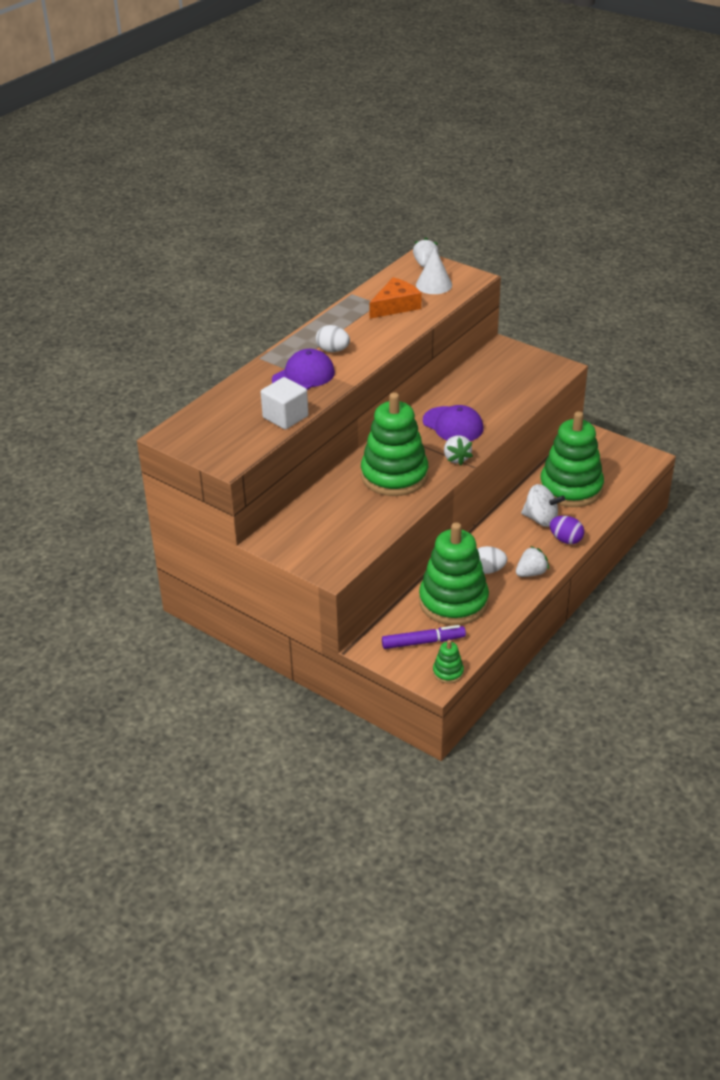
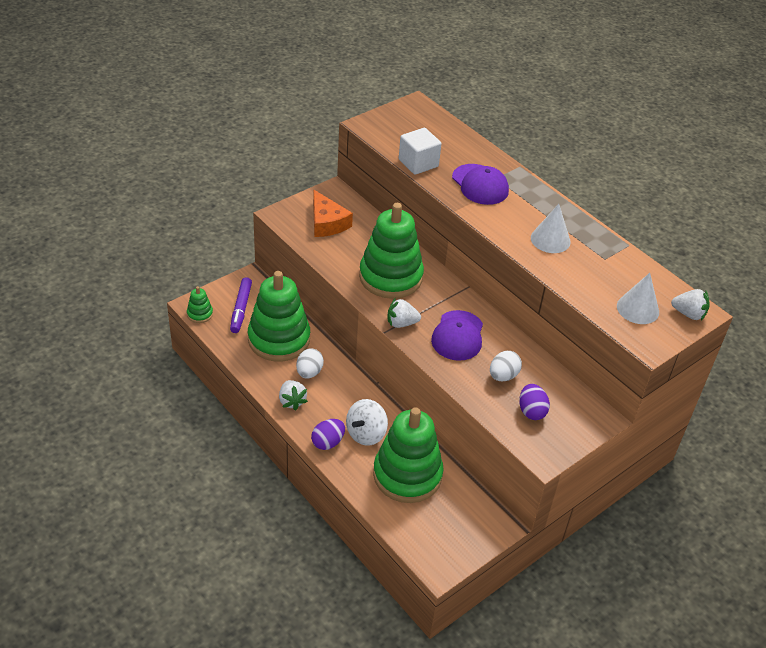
camera: 100 degrees right, 5 degrees up
(333, 350) = (519, 210): white egg -> white egg (503, 376)
(368, 331) = (550, 239): none -> white cone
(396, 306) = (596, 269): orange cheese -> orange cheese (327, 223)
(453, 425) = (458, 336): purple cap -> purple cap turned 45 degrees counterclockwise
(518, 378) = (531, 411): none -> purple egg

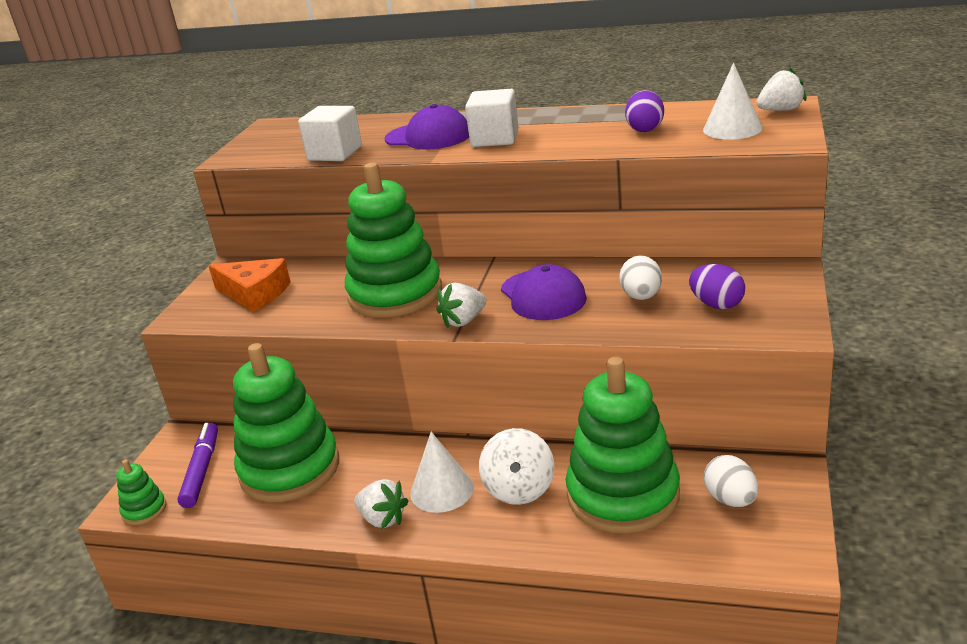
camera: 30 degrees left, 15 degrees down
(241, 309) = (201, 471): purple marker -> purple marker turned 150 degrees counterclockwise
(309, 372) = (370, 476): white egg -> white egg (731, 499)
(328, 442) = (484, 530): purple egg -> purple egg (645, 129)
(509, 215) = (495, 139): none -> white cube
(550, 239) = (565, 133): white cone -> white cone (442, 490)

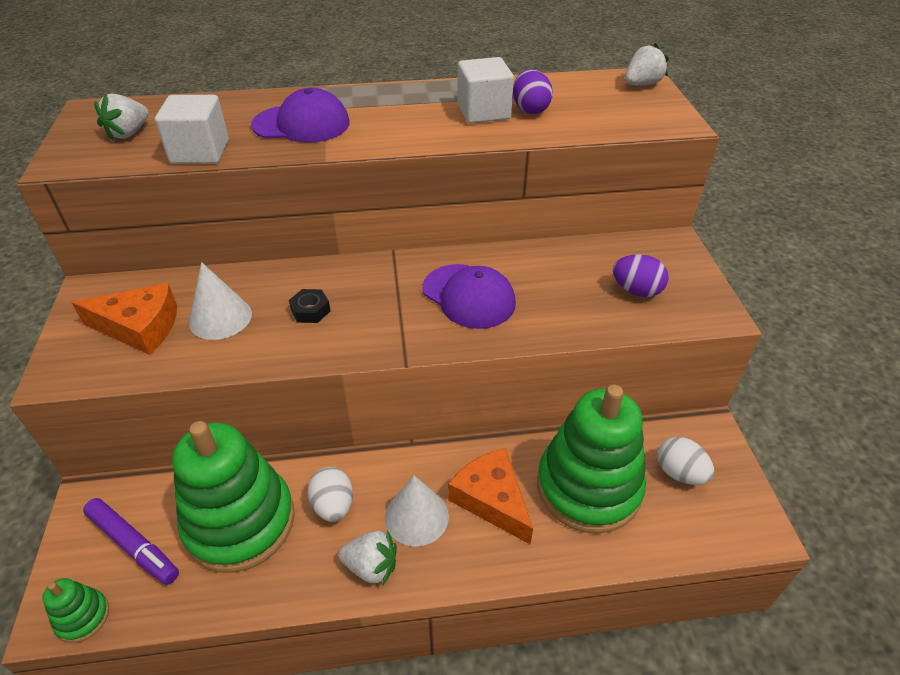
camera: 25 degrees left, 15 degrees up
(201, 471) = (134, 545): purple marker -> purple marker turned 150 degrees clockwise
(395, 294) = (310, 310): green stacking toy -> black nut
(463, 321) = (404, 339): white strawberry -> white strawberry (129, 133)
(495, 139) = (380, 125): white cube -> white cube (483, 112)
(519, 489) = (491, 499): white spinning top -> orange cheese
(641, 297) = (564, 288): white egg -> white egg (333, 505)
(732, 129) = (613, 108): white cone -> white cone (220, 318)

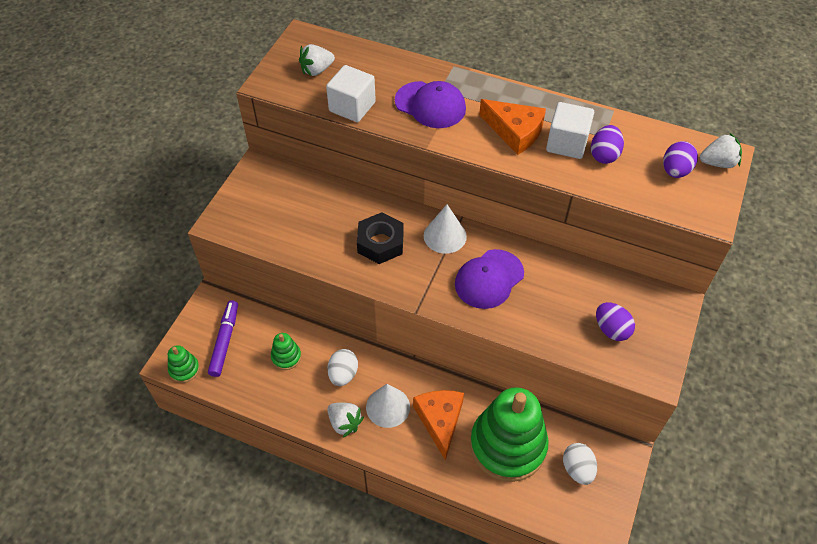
camera: 30 degrees right, 10 degrees up
(134, 545) = (224, 341): purple marker -> purple marker turned 150 degrees counterclockwise
(140, 327) = (275, 209): orange cheese -> orange cheese (515, 132)
(220, 318) = (324, 223): white cone -> white cone (445, 236)
(240, 522) = (286, 357): green stacking toy -> green stacking toy, size x0.42
(310, 310) = (380, 243): black nut -> black nut, size x1.80
(469, 296) = (489, 279): purple cap -> purple cap turned 60 degrees clockwise
(610, 101) = (675, 171): none -> purple egg

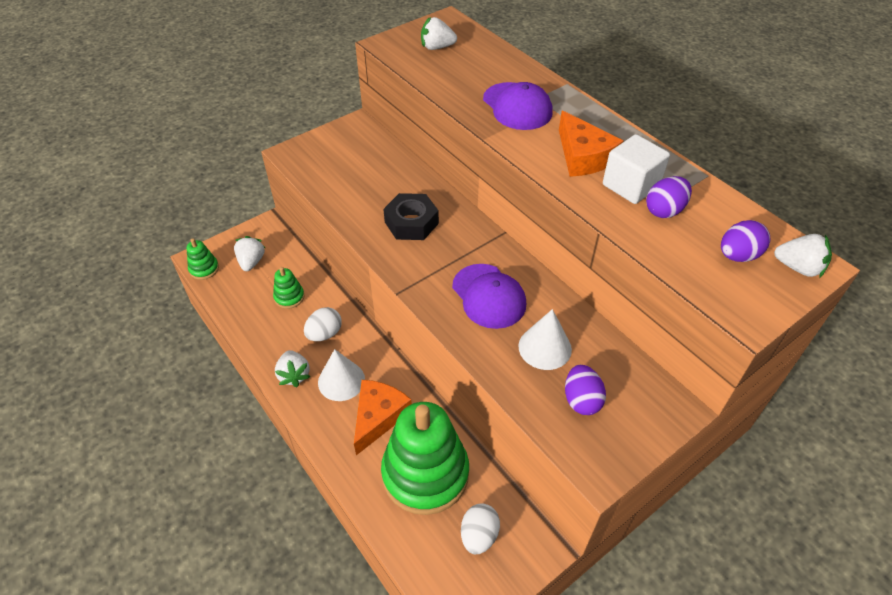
camera: 30 degrees right, 5 degrees down
(224, 341) = (251, 262): purple marker -> white strawberry
(352, 107) = (443, 84): white cube -> none
(445, 236) = (475, 241): white cone -> white cone (545, 347)
(489, 279) = (489, 296): purple cap -> purple cap turned 105 degrees counterclockwise

